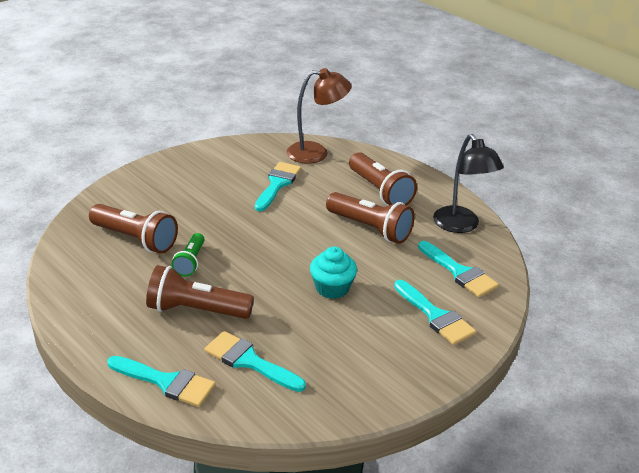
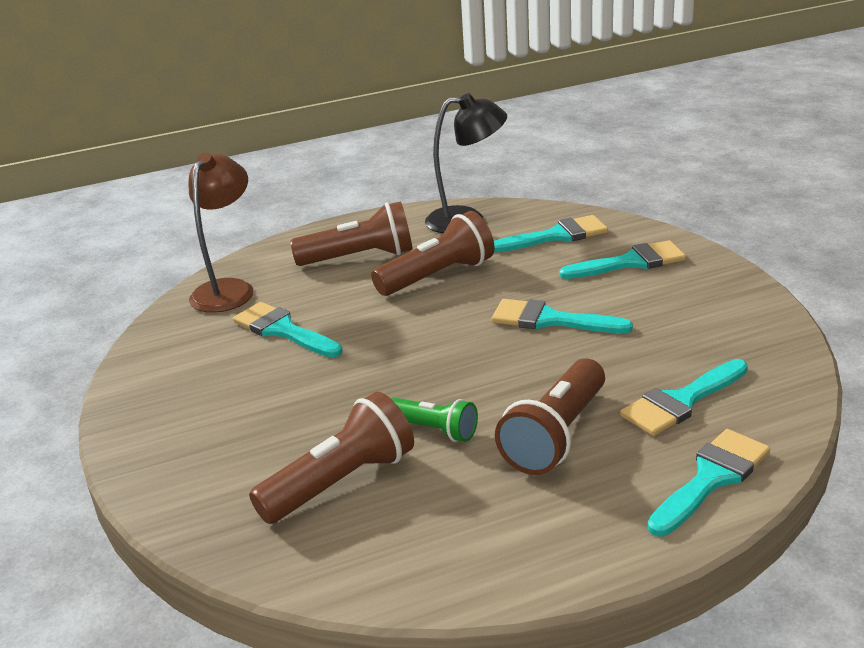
camera: 65 degrees left, 5 degrees down
(332, 288) = (550, 320): turquoise cupcake -> turquoise brush

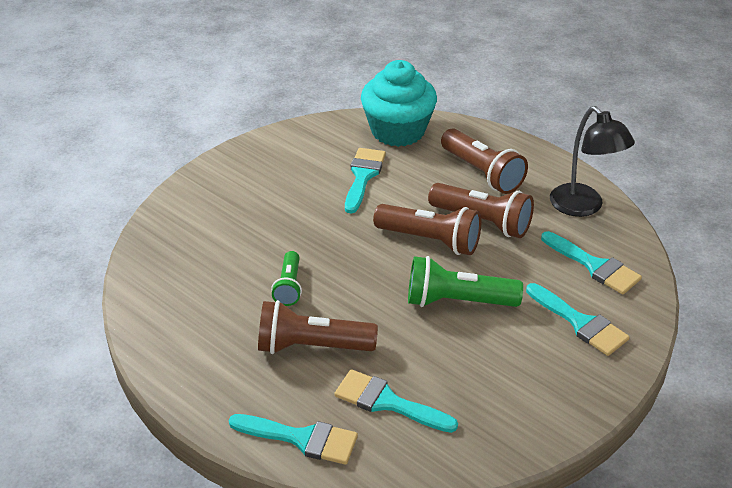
camera: 60 degrees right, 10 degrees up
(228, 289) = (398, 131): brown lamp -> turquoise cupcake
(340, 482) = (218, 265): brown flashlight -> brown flashlight (430, 240)
(550, 320) = (457, 301): turquoise brush -> green flashlight

